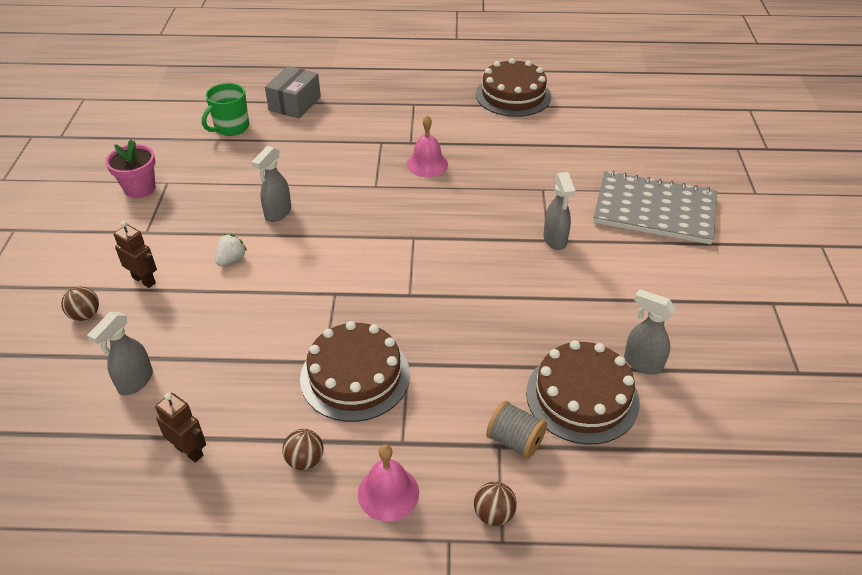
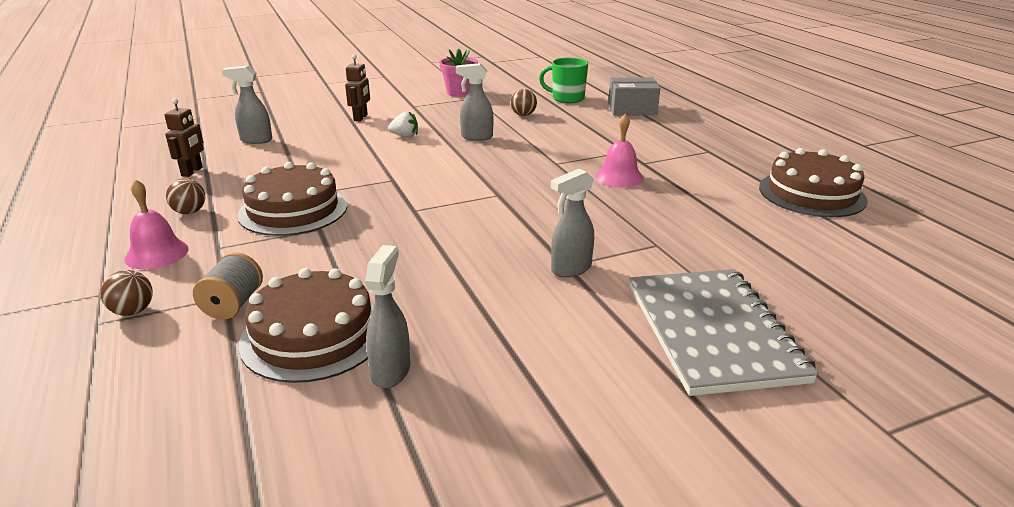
camera: 65 degrees right, 15 degrees down
(85, 315) = (314, 112): brown ball -> brown ball (523, 115)

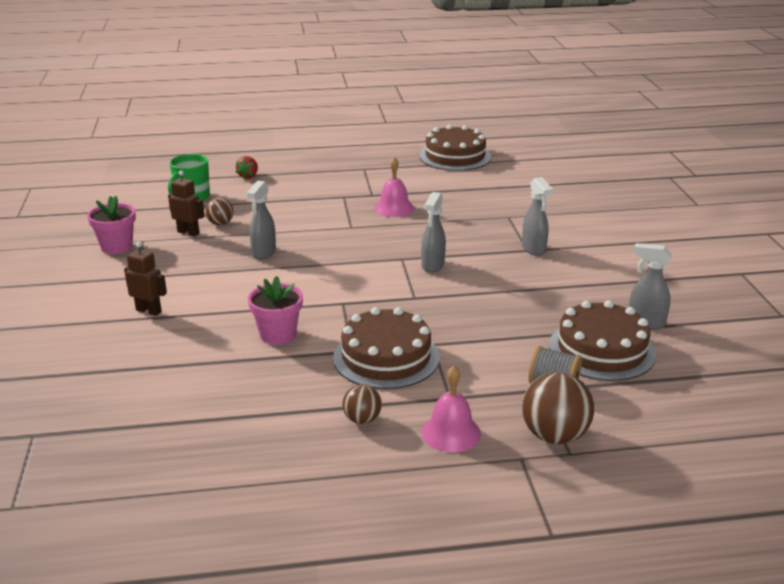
camera: 75 degrees left, 0 degrees up
(133, 311) = (554, 436): brown ball -> brown ball, size x1.76
(192, 171) = (245, 425): brown robot -> brown robot (188, 232)
(255, 140) = (170, 383): grey spray bottle -> grey spray bottle (432, 266)
(330, 163) = (278, 335): none -> pink flower pot
(405, 136) = (231, 289): white strawberry -> none
(632, 109) = (248, 176): grey box -> red strawberry
(712, 332) = (614, 222): grey notebook -> none

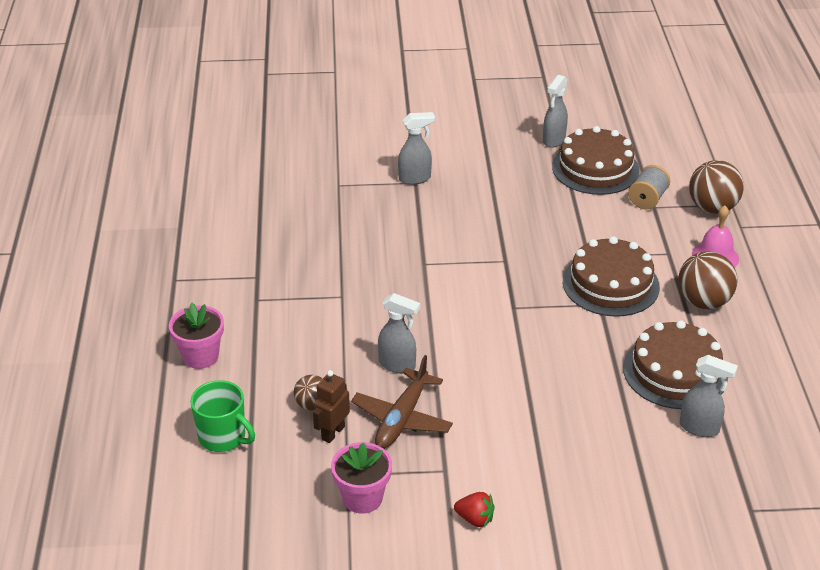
camera: 85 degrees left, 10 degrees up
(149, 311) = (524, 451): brown robot -> none
(199, 257) = (402, 418): none -> brown plane
(248, 176) = (166, 384): red strawberry -> red strawberry (475, 519)
(278, 335) = (573, 351): pink flower pot -> pink flower pot (200, 356)
(362, 419) = (703, 302): brown ball -> brown ball, size x1.76
(394, 208) = (299, 262): pink bell -> none
(432, 266) = (442, 244): grey spray bottle -> grey spray bottle (699, 428)
(455, 156) = (160, 204): brown cake -> brown cake (675, 372)

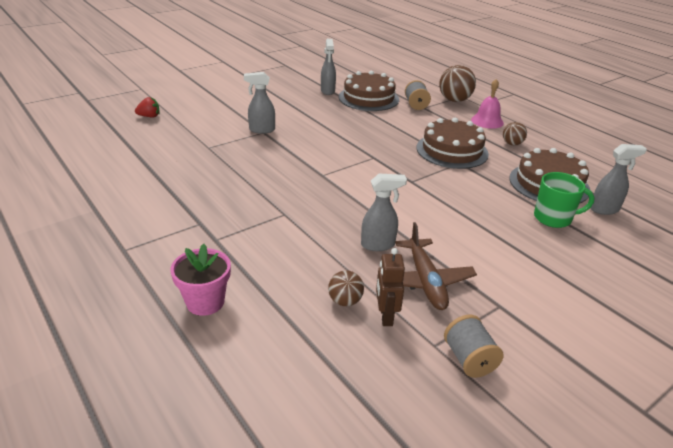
camera: 35 degrees left, 5 degrees down
(223, 437) = (294, 365): green mug -> green mug (553, 218)
(362, 498) = (469, 359): pink flower pot -> grey spool
(415, 178) = (261, 130): grey spray bottle -> grey spray bottle turned 135 degrees counterclockwise
(475, 519) = (565, 333): red strawberry -> red strawberry (149, 116)
(703, 302) = (512, 144): brown ball -> brown ball, size x0.57

